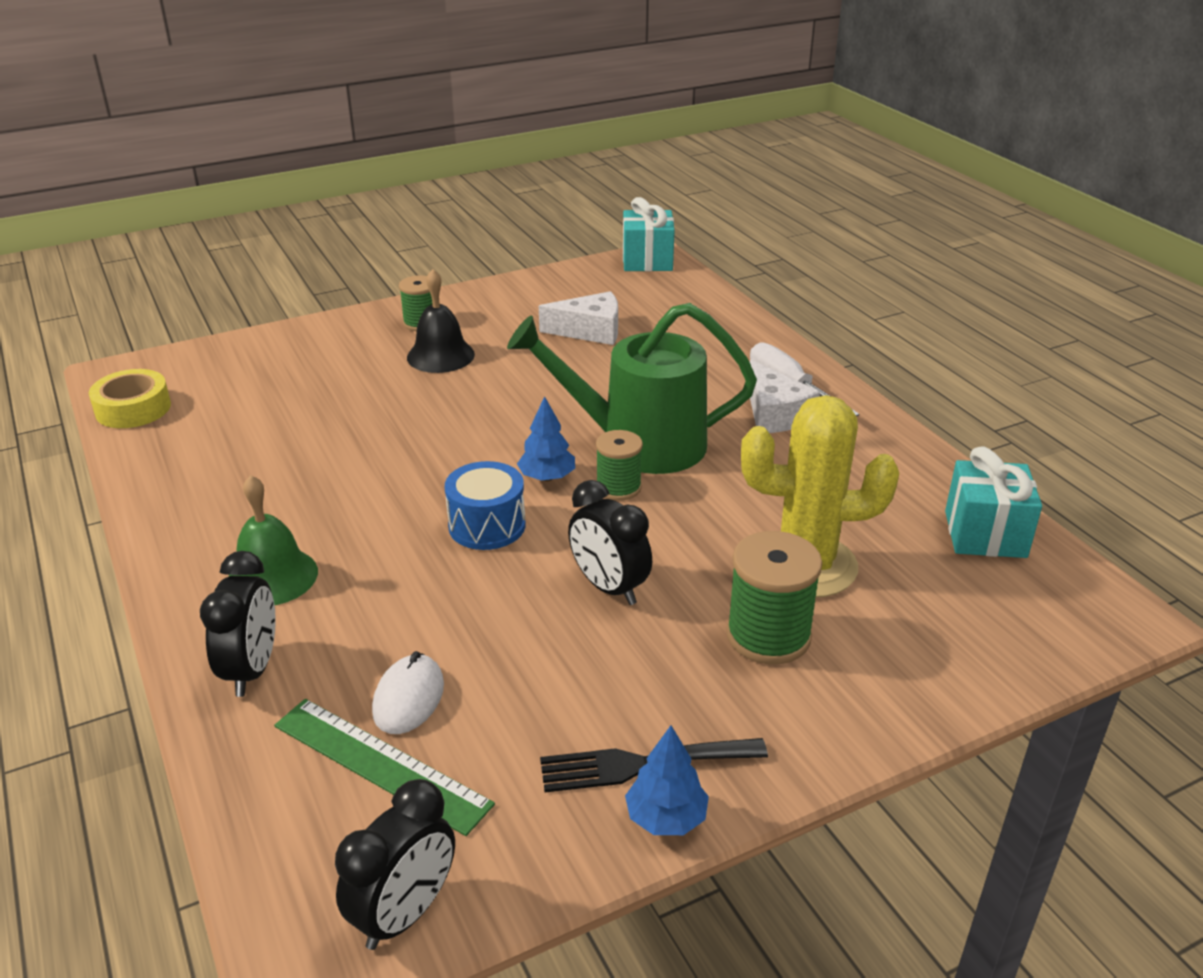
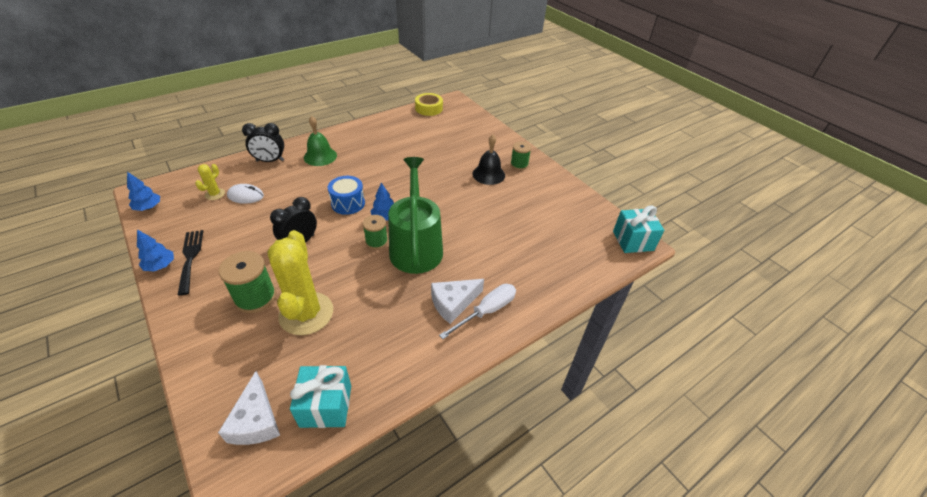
camera: 80 degrees right, 10 degrees up
(381, 764) = (215, 194): green ruler -> yellow cactus
(404, 913) = (148, 207): black clock -> blue tree
(590, 331) = (530, 222): white cheese -> white cheese (256, 420)

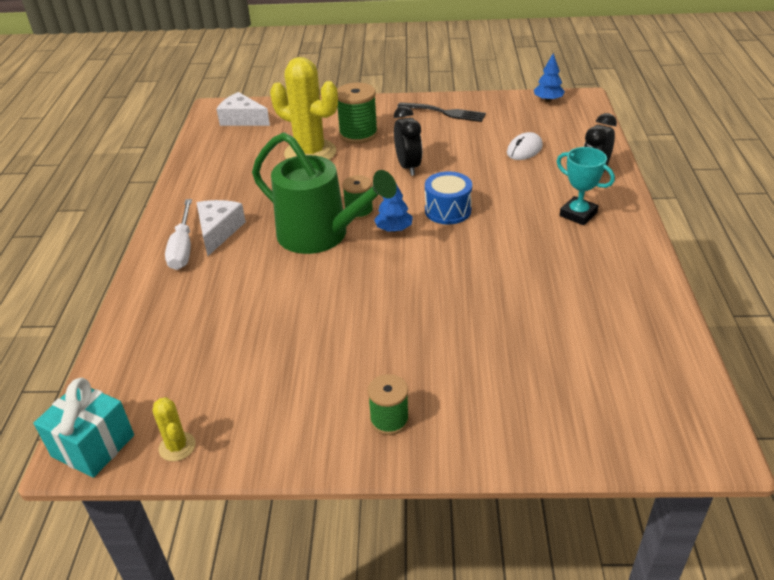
camera: 130 degrees right, 5 degrees down
(160, 266) = (448, 100): blue tree -> none
(215, 194) = (543, 133): yellow cactus -> yellow cactus (177, 447)
(320, 156) = (578, 214): green bell -> turquoise trophy
(326, 406) = (215, 144): turquoise gift -> none
(429, 108) = (685, 385): yellow tape -> none
(488, 174) = (397, 364): black bell -> none

